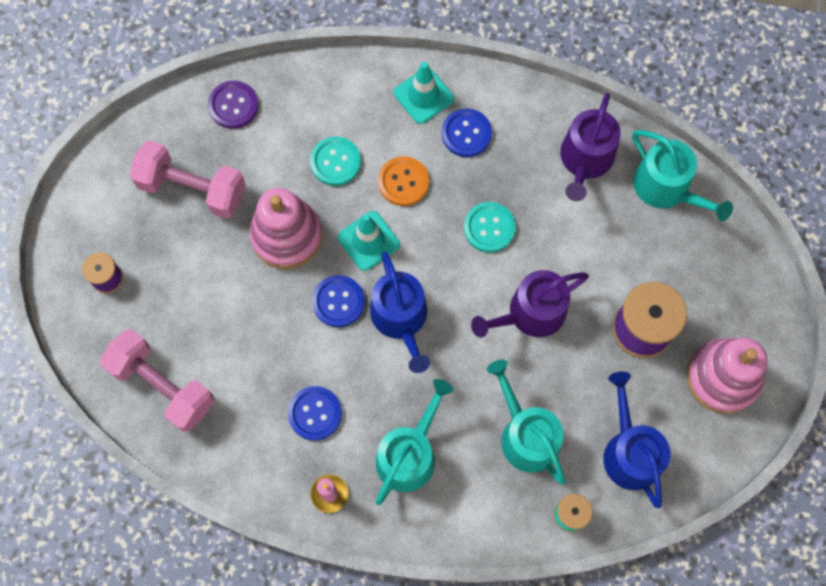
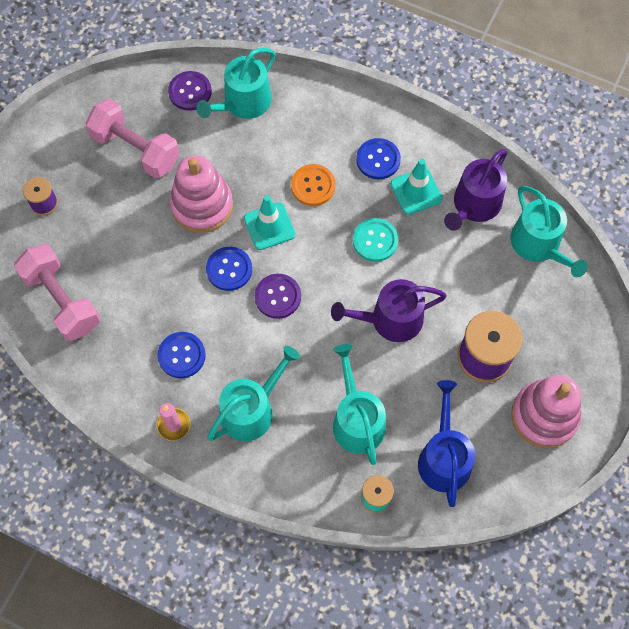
camera: 15 degrees right, 5 degrees down
(297, 104) = (243, 103): none -> turquoise watering can
(335, 162) = (261, 156): turquoise button -> none
(401, 319) = (278, 297): blue watering can -> purple button
(423, 96) = (351, 121): turquoise traffic cone -> turquoise traffic cone (416, 191)

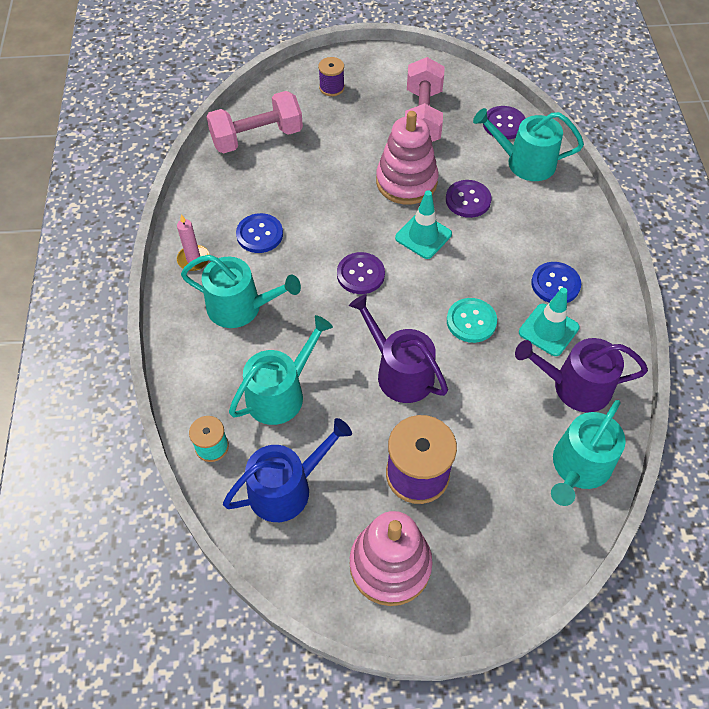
camera: 60 degrees right, 10 degrees down
(62, 300) = (257, 137): pink dumbbell -> pink dumbbell turned 45 degrees clockwise
(229, 269) = (361, 228): blue button -> none
(254, 170) = (468, 200): none -> purple button
(313, 186) = (487, 248): orange button -> none

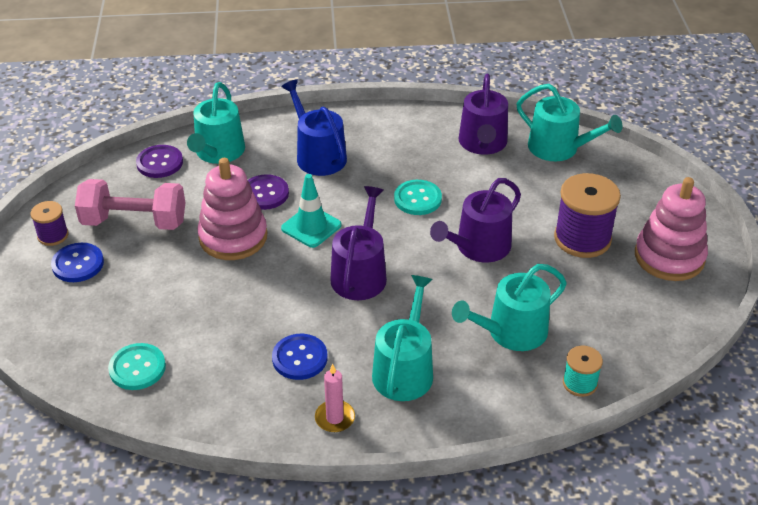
camera: 90 degrees left, 15 degrees down
(257, 137) = (137, 368): pink dumbbell -> turquoise button
(281, 393) = (511, 332): turquoise watering can -> turquoise watering can turned 75 degrees counterclockwise
(287, 488) = (613, 324): blue watering can -> blue watering can (318, 155)
(332, 88) = (63, 298): purple spool -> purple spool (53, 235)
(360, 274) = (360, 273): purple button -> purple watering can
(548, 330) = (425, 153): turquoise traffic cone -> none
(555, 284) = (374, 145): blue button -> blue button (78, 264)

